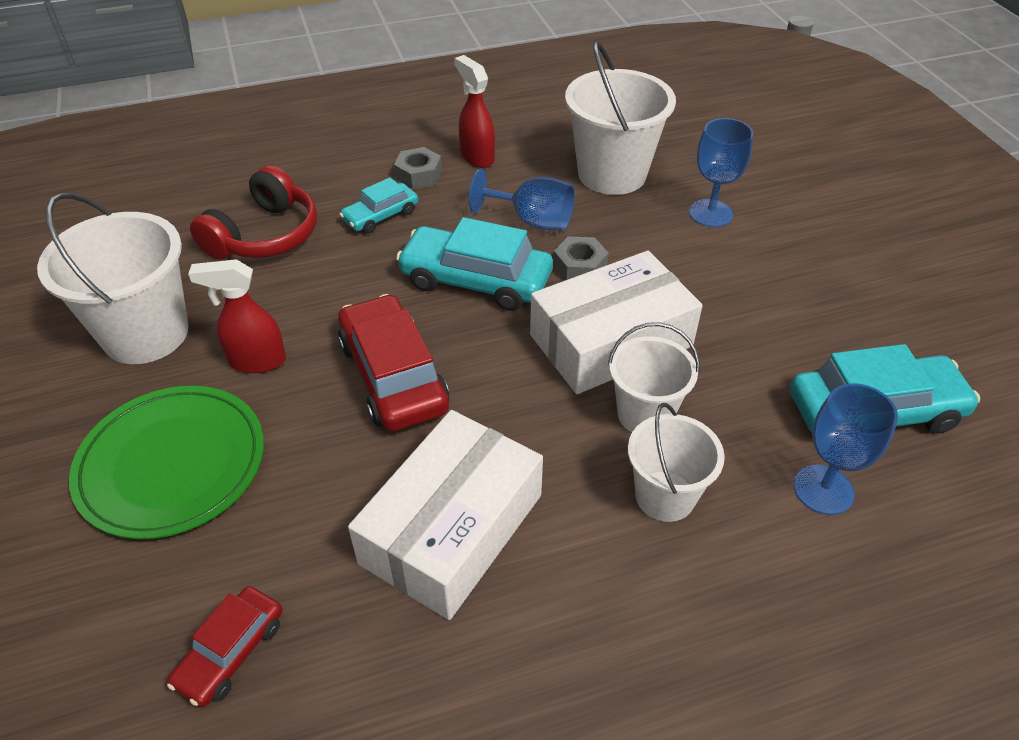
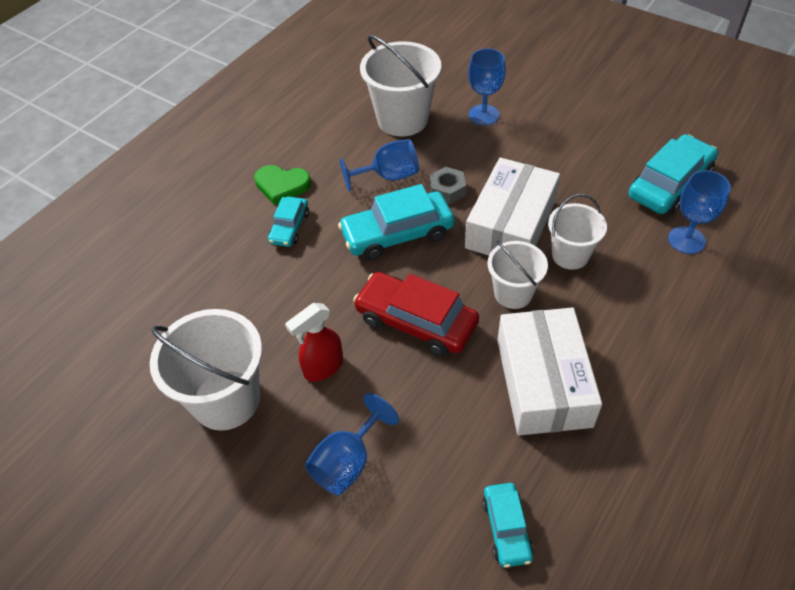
camera: 35 degrees left, 5 degrees up
(172, 464) = (348, 462): green plate -> blue goblet
(231, 652) = (506, 528): red car -> turquoise car
(265, 235) = (226, 286): red headphones -> none
(418, 175) = (282, 185): grey nut -> green heart
(477, 157) = (306, 152): red spray bottle -> none
(665, 496) = (623, 292): white bucket -> white bucket (513, 293)

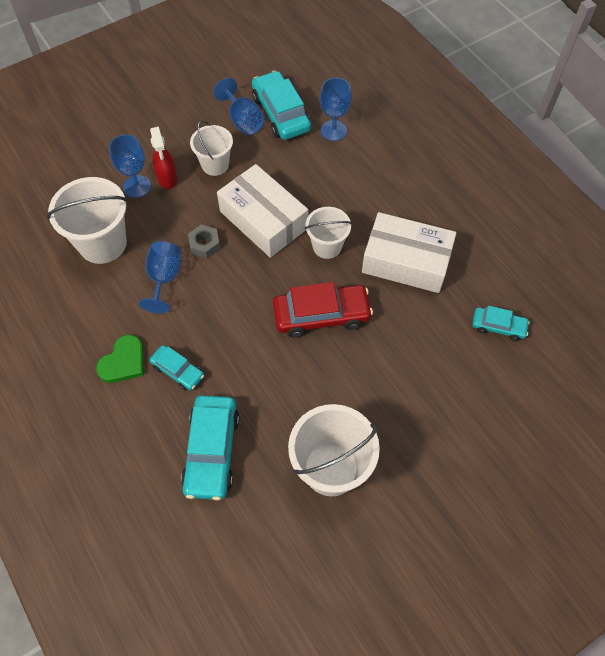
camera: 70 degrees left, 10 degrees up
(323, 368) = (333, 391): red spray bottle -> red spray bottle (167, 178)
(348, 462) = (418, 401): blue goblet -> blue goblet (243, 120)
(397, 234) = (230, 296): turquoise car -> turquoise car (212, 451)
(416, 321) = (321, 315): red car -> red car turned 150 degrees counterclockwise
(570, 255) = (311, 198): white bucket -> white bucket (215, 164)

